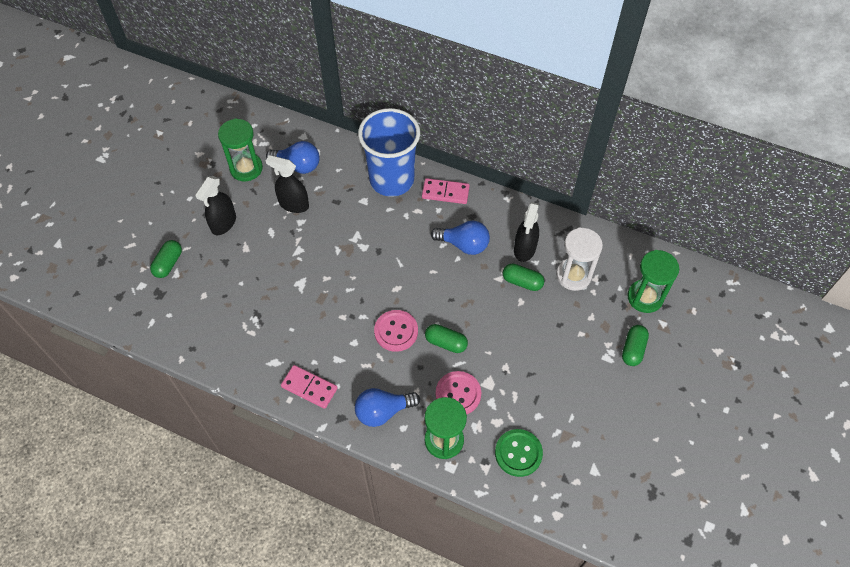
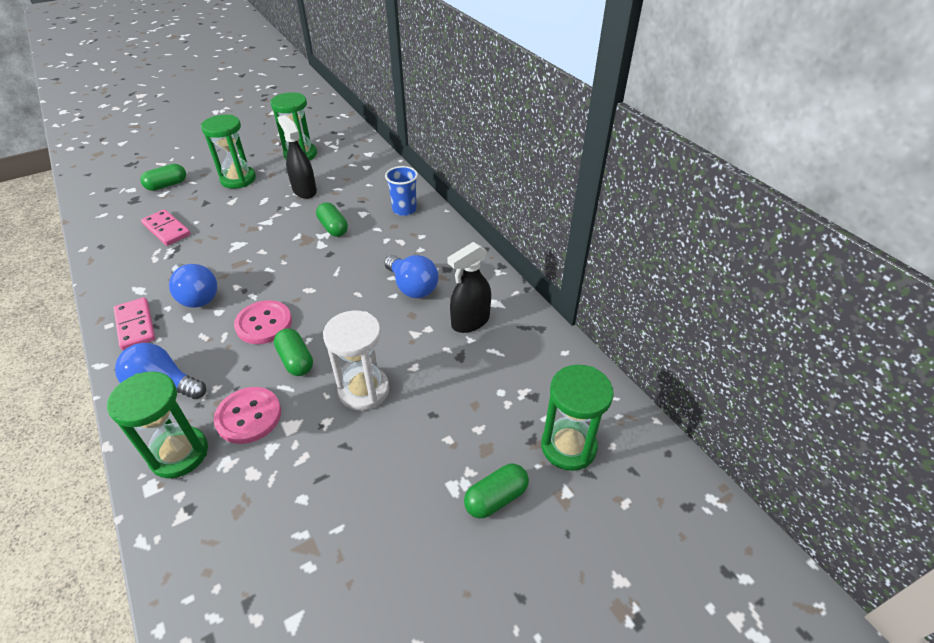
camera: 35 degrees right, 15 degrees down
(223, 223) = (238, 179): black spray bottle -> green hourglass
(298, 165) = (340, 169): blue light bulb -> blue light bulb (196, 296)
(391, 180) = (404, 209): blue cup -> blue cup, size x0.48
(445, 192) = (442, 239): pink domino -> pink domino (167, 229)
(518, 453) = (232, 526): green button -> none
(522, 282) = (435, 349): green capsule -> green capsule (333, 228)
(573, 275) = (499, 374): white hourglass -> white hourglass (364, 390)

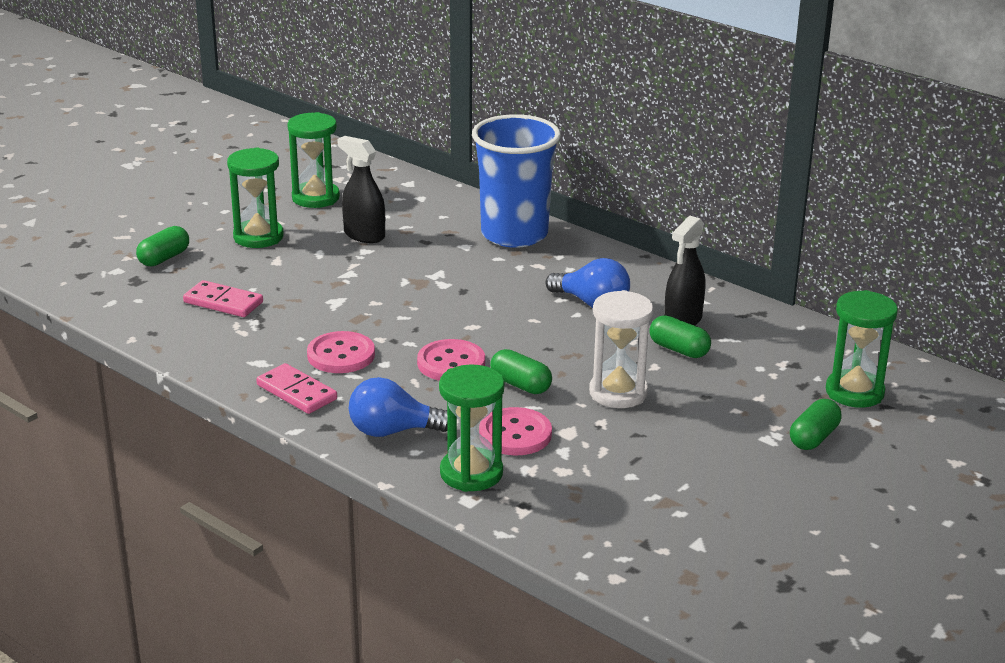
camera: 20 degrees left, 15 degrees down
(196, 296) = (341, 355): blue light bulb -> pink button
(333, 228) = (442, 266): green capsule -> green capsule (679, 349)
(404, 209) = (514, 234): blue cup -> blue cup, size x2.07

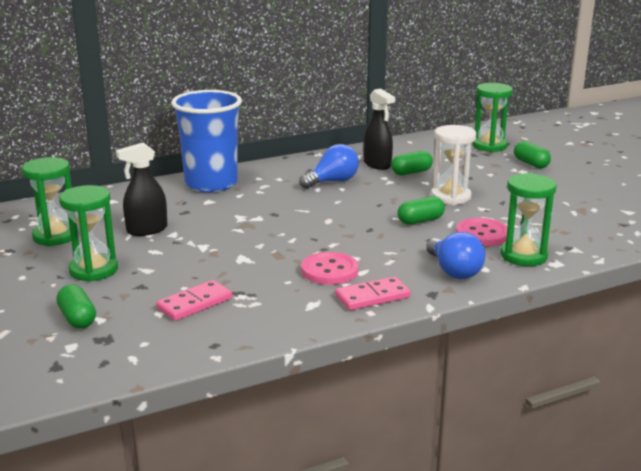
camera: 65 degrees left, 5 degrees down
(393, 431) = (454, 271): blue light bulb -> blue light bulb turned 45 degrees counterclockwise
(451, 363) = (374, 236): pink button -> none

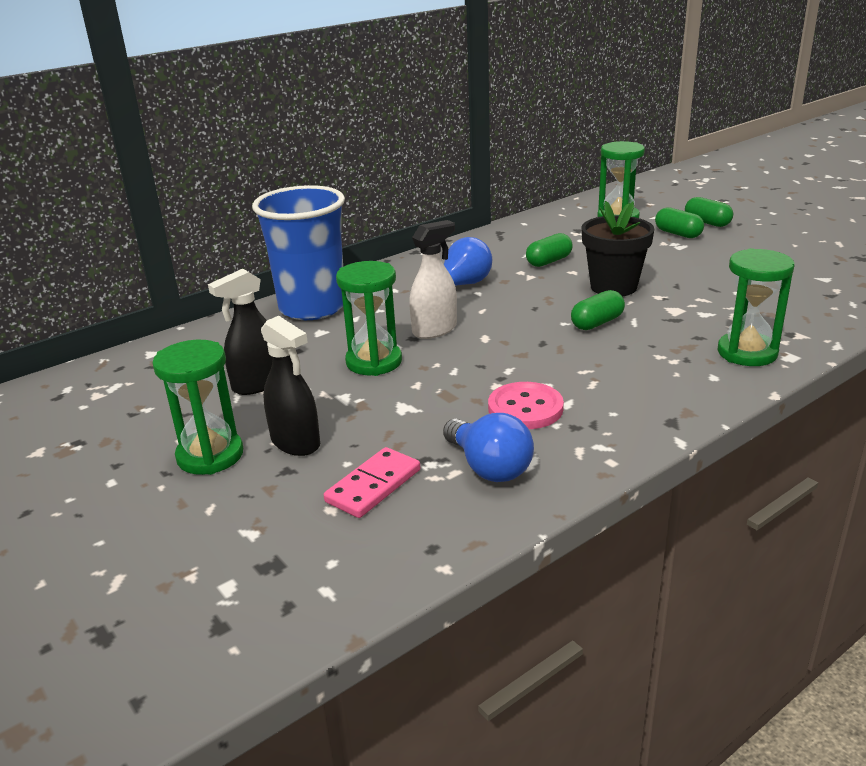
camera: 10 degrees left, 5 degrees up
(55, 236) = (135, 411): green hourglass -> green hourglass (374, 362)
(77, 318) = (218, 537): green capsule -> green capsule (707, 223)
(294, 210) = (435, 330): none -> white spray bottle
(372, 297) = (601, 438): pink domino -> none
(377, 164) = (503, 256): black spray bottle -> black spray bottle (296, 442)
(450, 197) = (613, 287): white hourglass -> black flower pot
(454, 271) = (678, 386): blue light bulb -> blue light bulb (489, 467)
(482, 234) = (680, 330): pink button -> none

